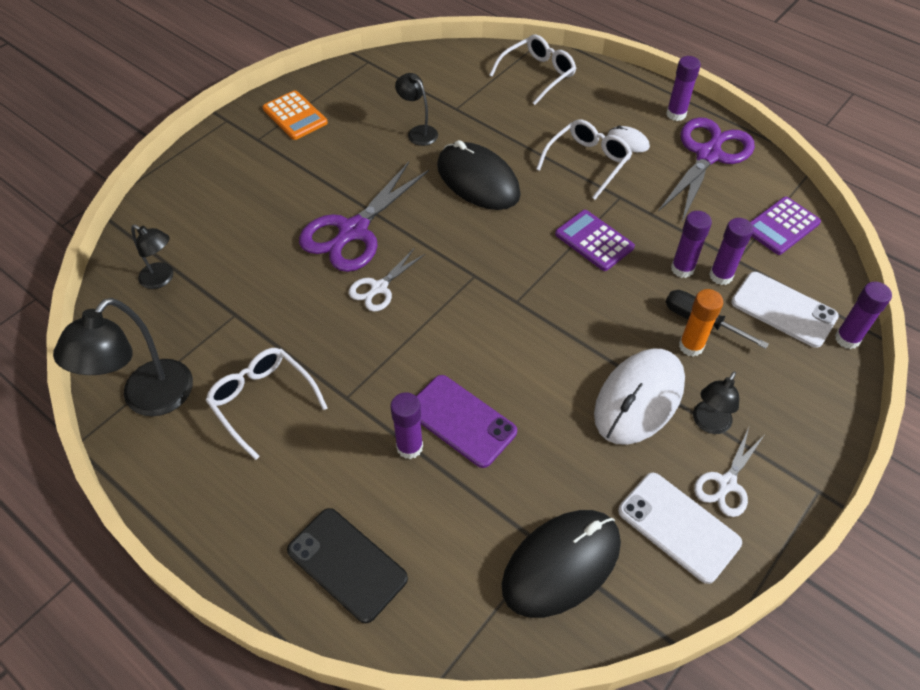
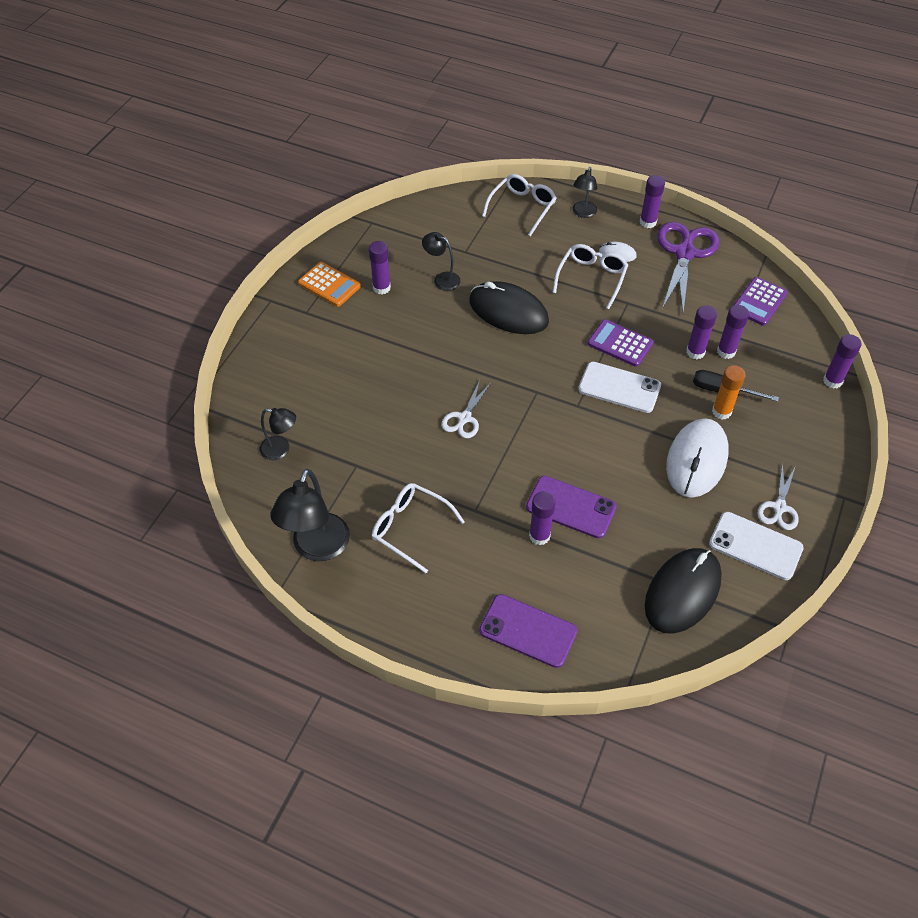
camera: 15 degrees left, 0 degrees up
(347, 564) = (528, 631): black phone -> purple phone
(349, 129) = (381, 288): none -> purple glue stick
(353, 231) = (423, 376): purple scissors -> none
(708, 424) = (753, 467): black lamp -> black lamp (583, 213)
(783, 309) = (780, 368): white phone -> white phone (619, 387)

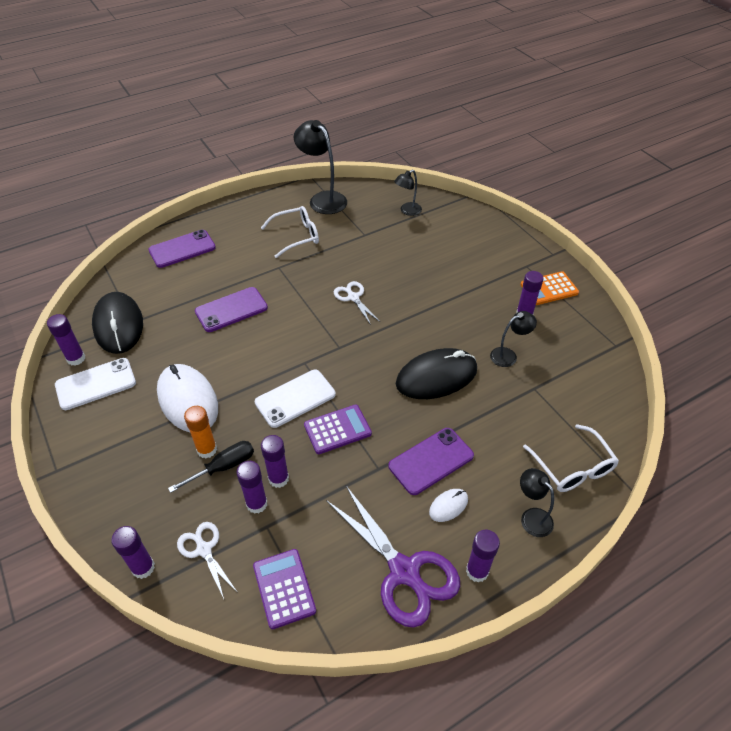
camera: 125 degrees right, 5 degrees down
(539, 536) = (229, 284): purple glue stick -> purple glue stick (76, 359)
(591, 278) = (431, 461): white glasses -> purple phone
(779, 508) = (100, 420): white scissors -> white scissors (204, 549)

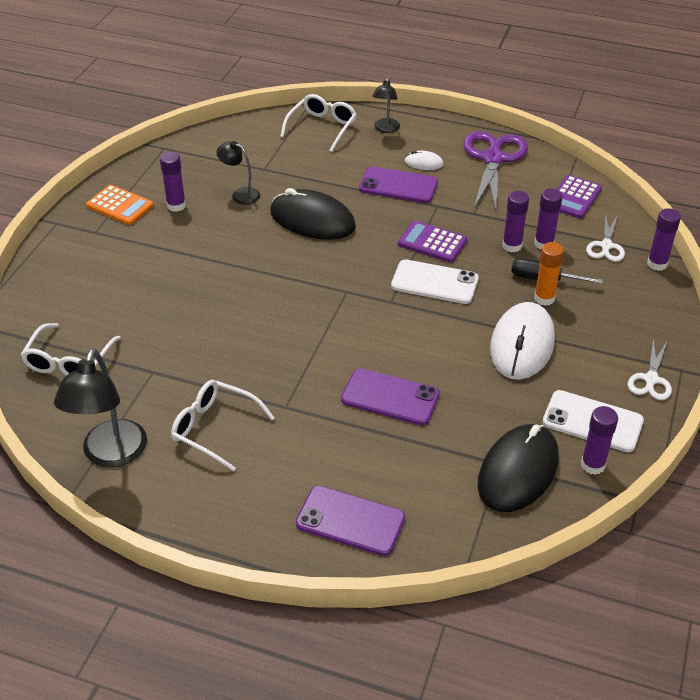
camera: 130 degrees left, 5 degrees down
(353, 297) = (270, 320): white scissors -> white scissors (651, 380)
(407, 211) = (69, 361): black lamp -> white glasses
(477, 571) = (453, 134): purple glue stick -> none

